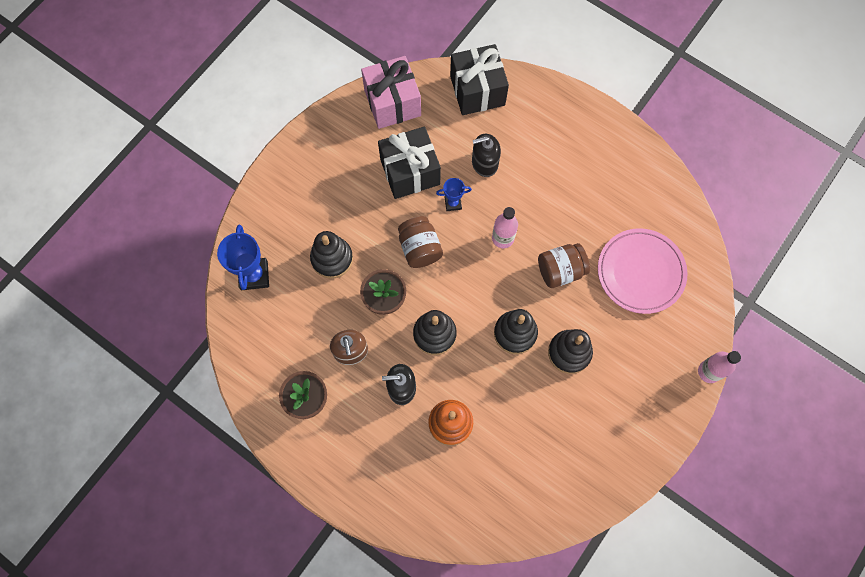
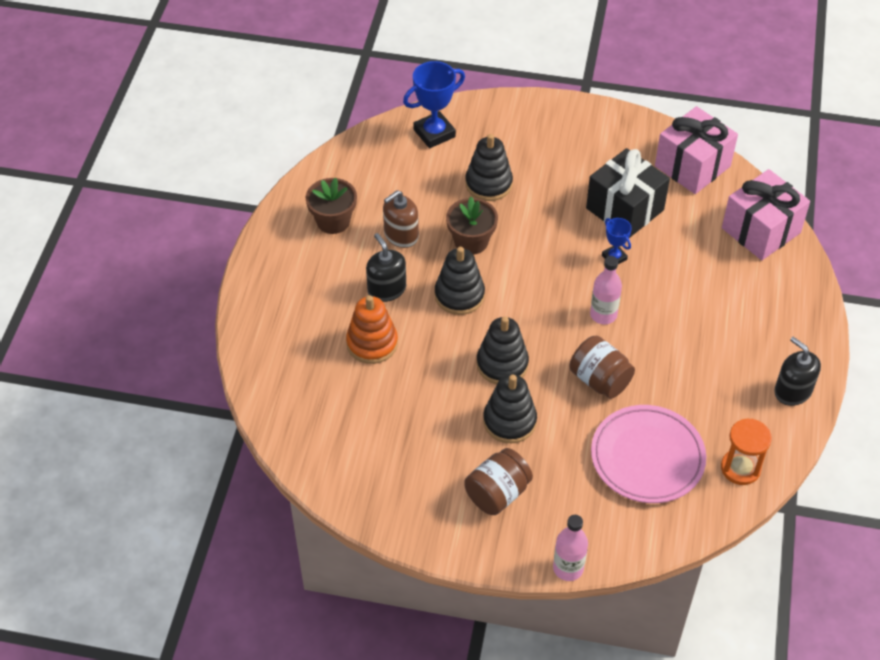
camera: 65 degrees right, 20 degrees down
(419, 248) = (545, 248): brown jar -> brown jar (497, 493)
(477, 90) = (761, 230): black gift -> pink gift
(484, 163) = (679, 267): black soap dispenser -> black soap dispenser (792, 391)
(674, 216) = (740, 468): none -> orange hourglass

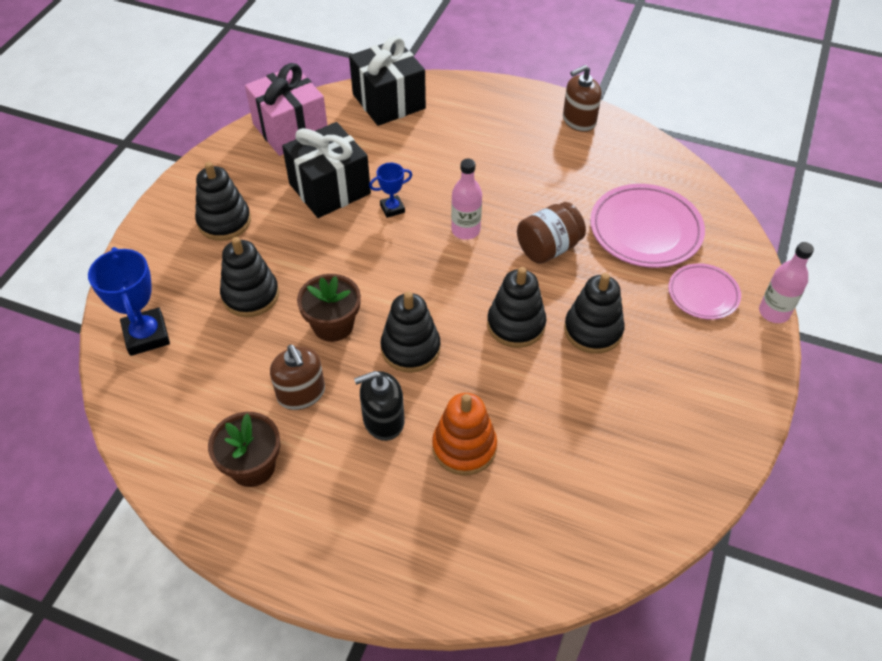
camera: 80 degrees left, 0 degrees up
(497, 493) = (685, 356): brown jar -> none
(563, 148) = (224, 221): none -> black stacking toy
(575, 508) = (703, 294): none -> pink plate
(740, 468) = (660, 170): orange hourglass -> none
(761, 230) = (388, 101): pink gift -> black gift
(792, 391) = (579, 120): black soap dispenser -> brown soap dispenser

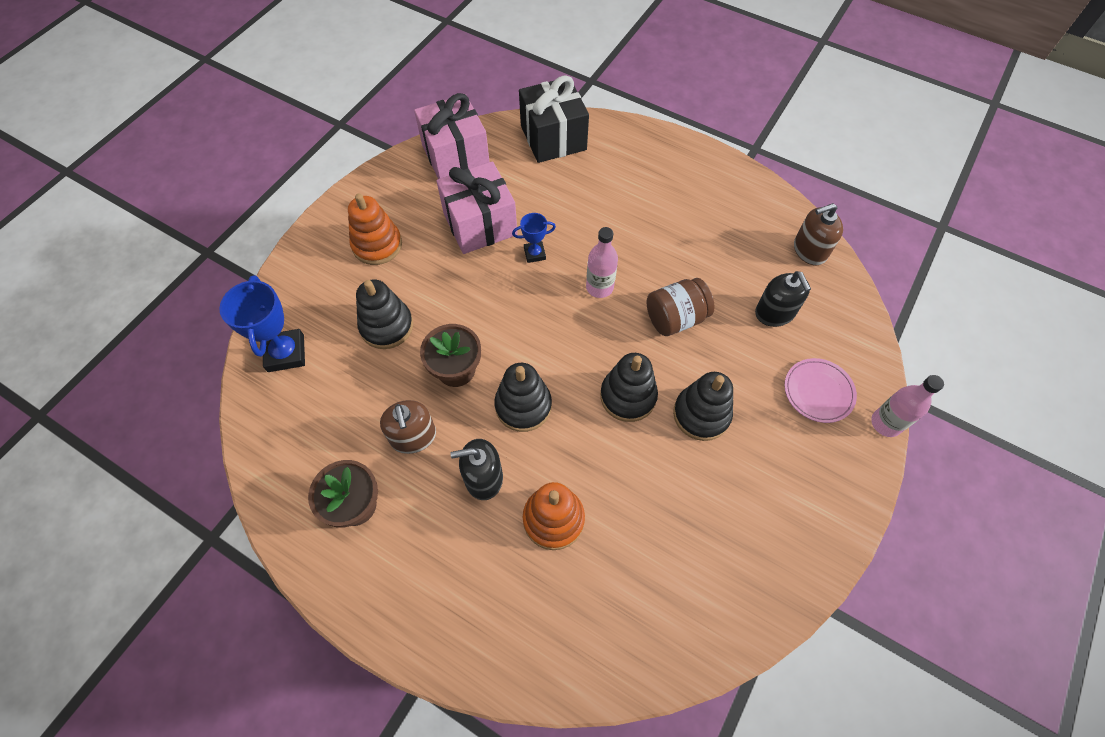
camera: 10 degrees right, 10 degrees up
(224, 221) = (377, 245): black stacking toy -> orange stacking toy
(329, 189) = (480, 224): black gift -> pink gift
(579, 120) = (732, 183): brown soap dispenser -> brown soap dispenser (809, 250)
(645, 230) = (775, 313): pink plate -> black soap dispenser

